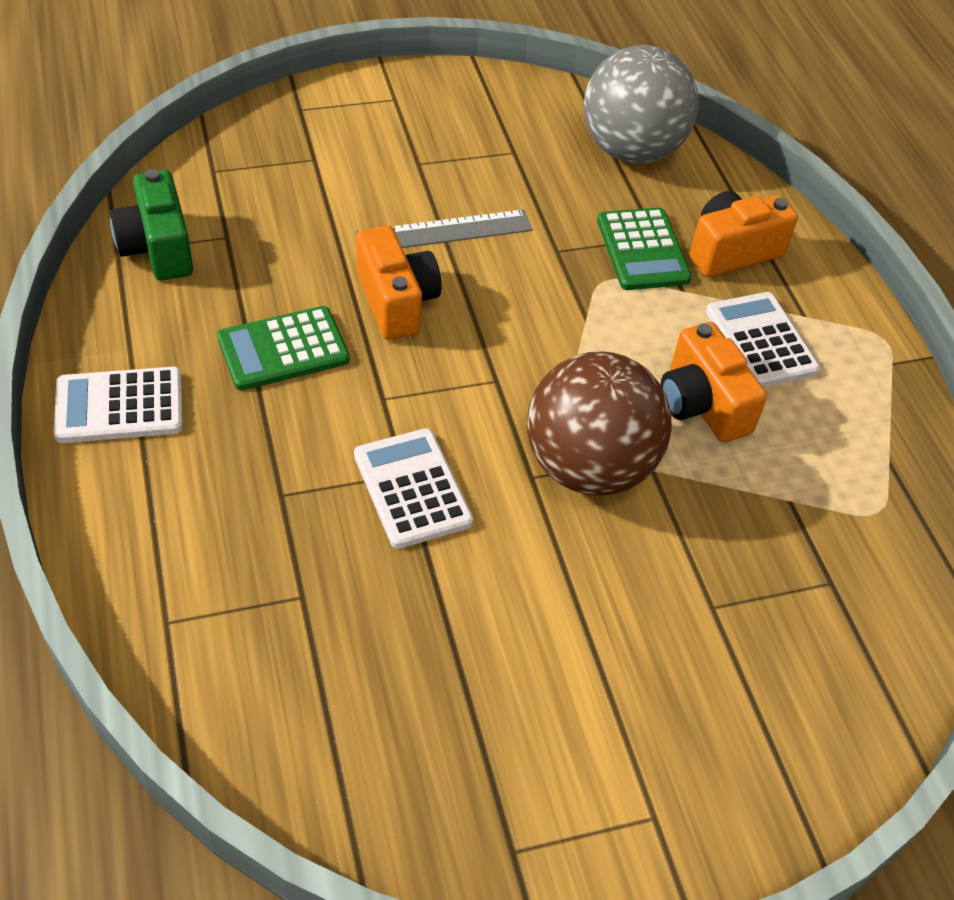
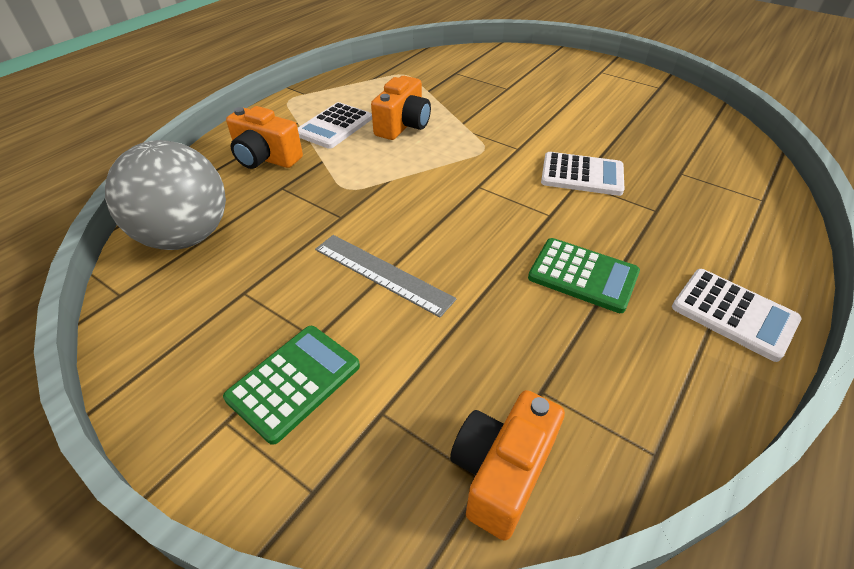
camera: 125 degrees left, 5 degrees down
(157, 248) = (614, 427): green camera -> none
(396, 302) = (476, 254): orange camera -> orange camera (501, 472)
(412, 489) = (582, 175): white calculator -> white calculator turned 105 degrees counterclockwise
(589, 467) = (488, 137): brown ball -> none
(642, 250) = (301, 186): green calculator -> green calculator (294, 382)

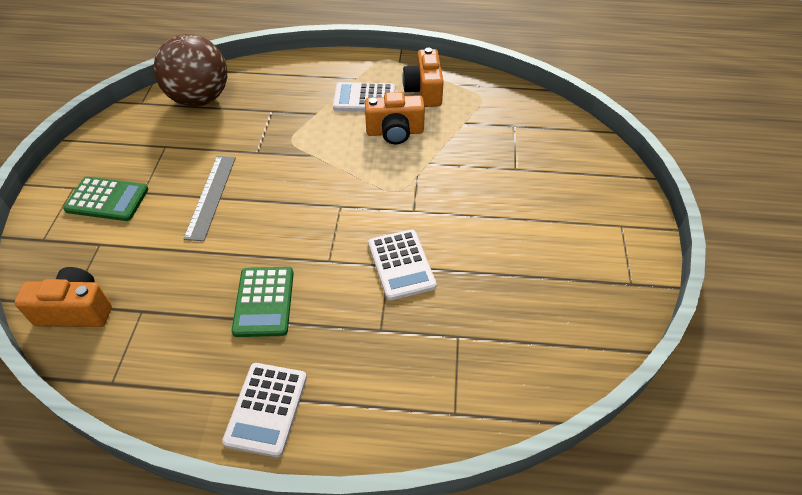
camera: 60 degrees right, 5 degrees up
(186, 236) = (200, 99): grey ball -> brown ball
(265, 158) = (299, 87): orange camera -> orange camera (424, 91)

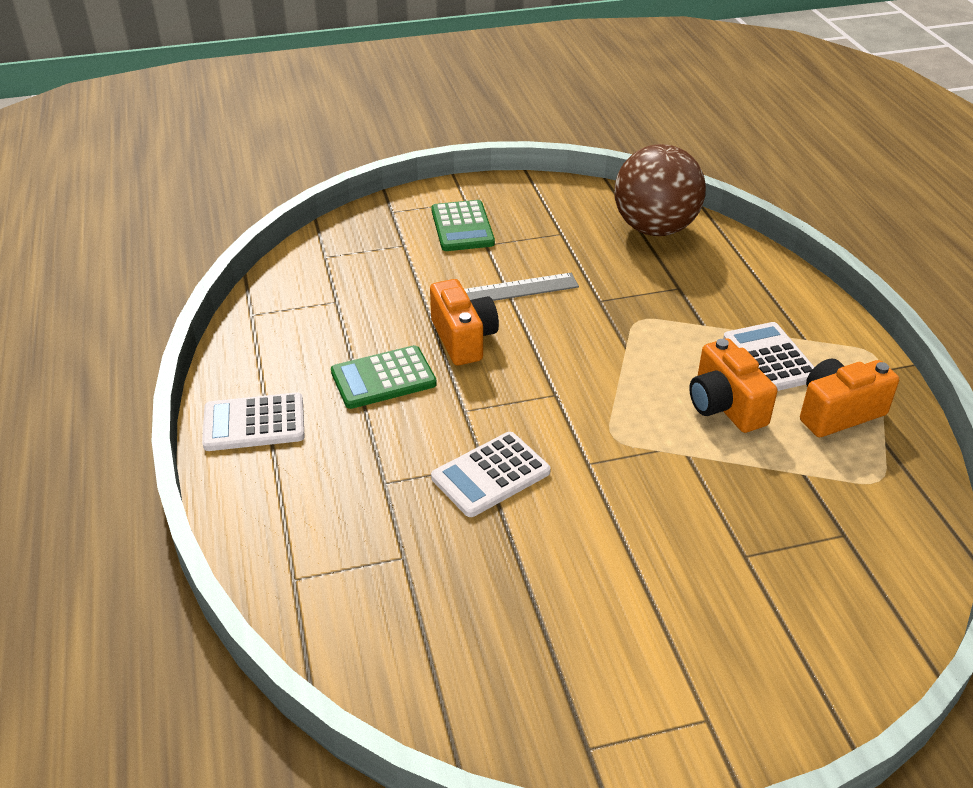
camera: 70 degrees right, 10 degrees down
(76, 310) = (320, 263): orange camera -> orange camera (463, 339)

